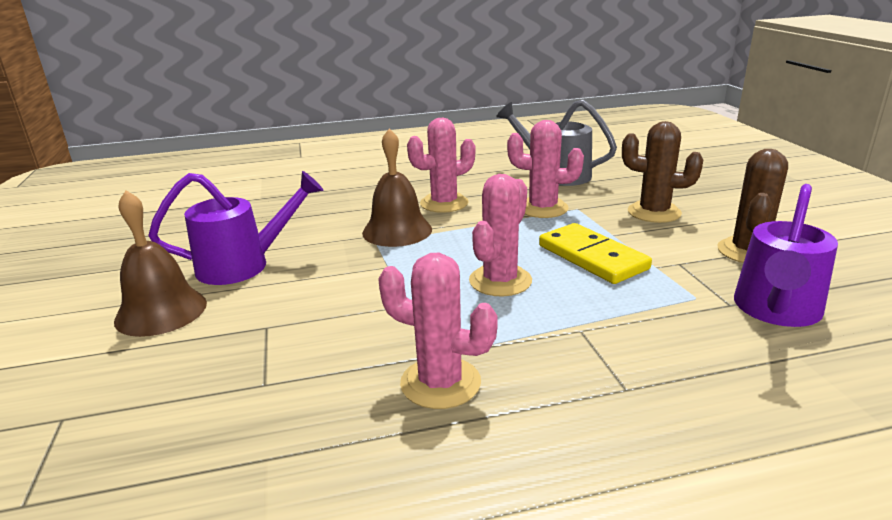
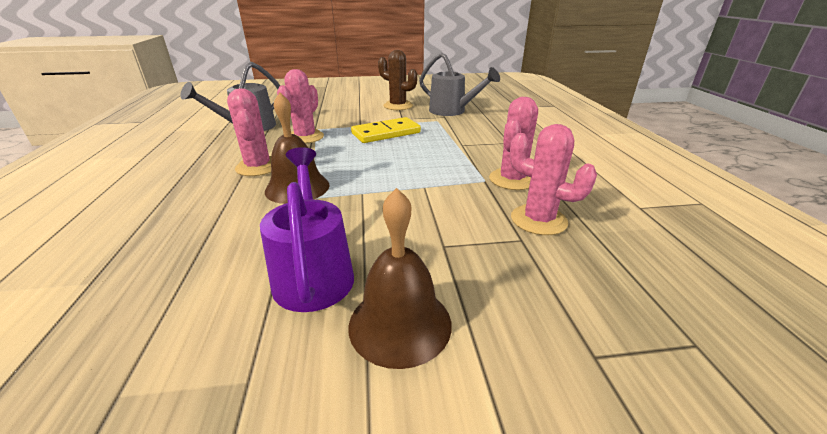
camera: 85 degrees left, 5 degrees up
(500, 281) = (403, 157): pink cactus -> pink cactus (538, 220)
(654, 212) = (339, 114): brown cactus -> none
(775, 311) = (452, 111): purple watering can -> grey watering can

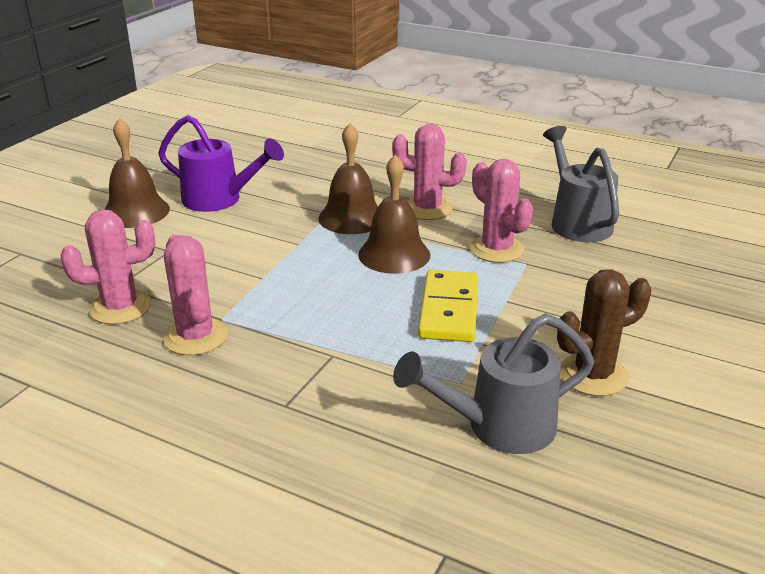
camera: 125 degrees right, 0 degrees up
(341, 159) = (394, 254): none -> brown bell

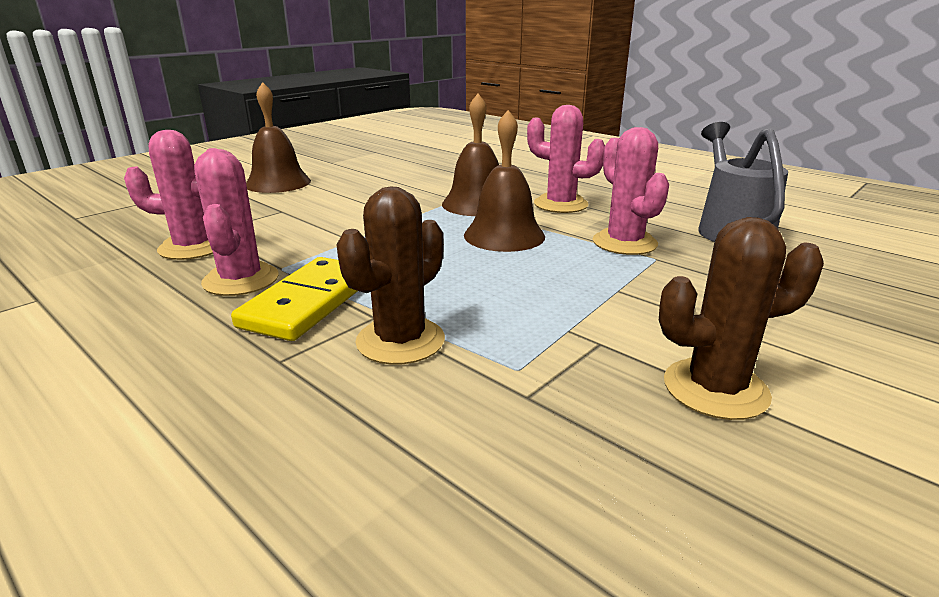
camera: 15 degrees right, 5 degrees down
(219, 200) = (359, 181): purple watering can -> none
(365, 373) = (400, 341): none -> brown cactus
(448, 310) = (541, 290): yellow domino -> yellow domino (308, 302)
(499, 427) = (547, 435): grey watering can -> none

